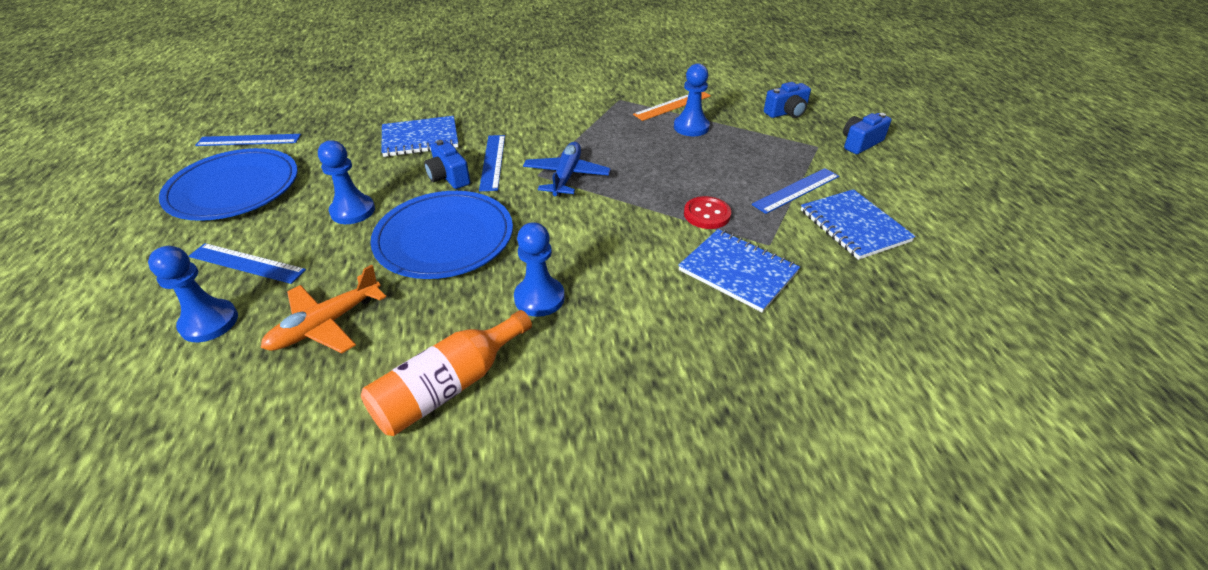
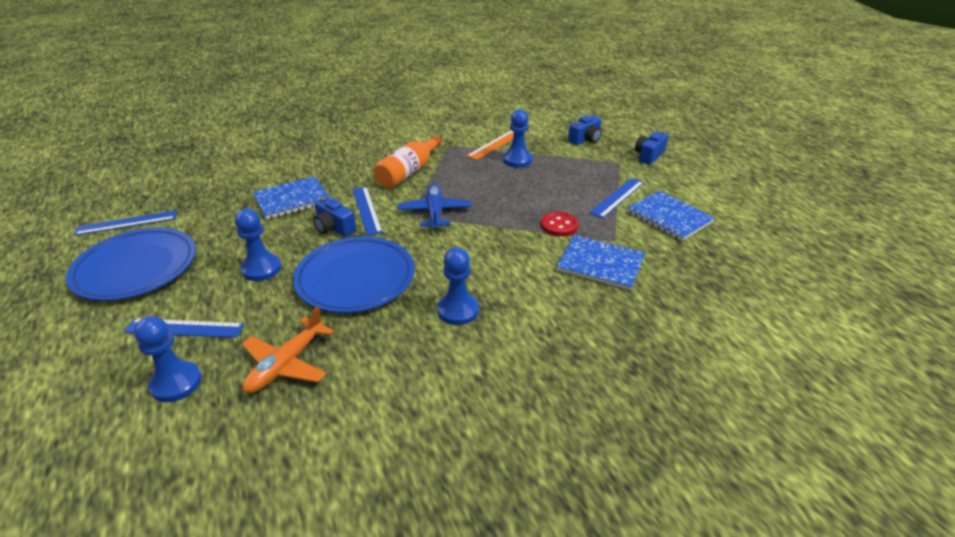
camera: 15 degrees left, 5 degrees down
(449, 386) = (417, 390): orange bottle -> orange bottle (408, 172)

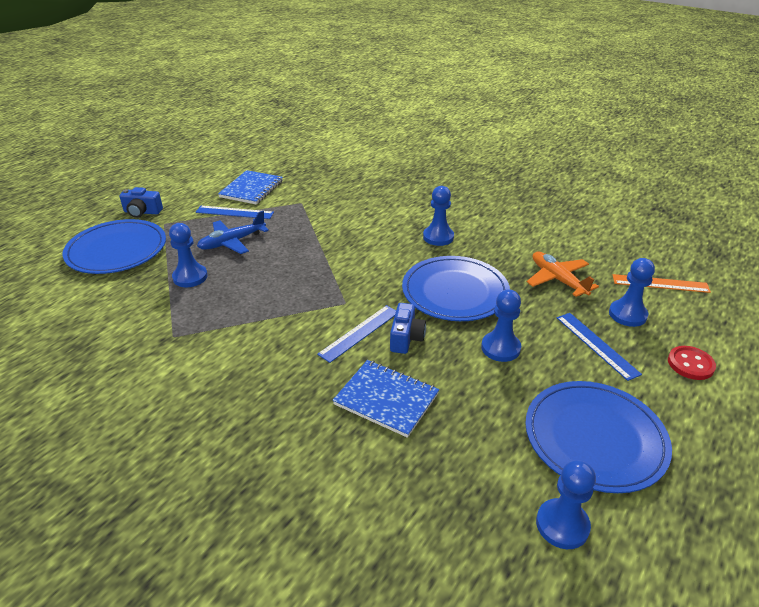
camera: 120 degrees left, 0 degrees up
(127, 223) = (562, 525): blue ruler -> blue pawn
(286, 364) = (557, 279): orange plane -> orange plane turned 120 degrees counterclockwise
(408, 172) = (262, 339): orange bottle -> none
(435, 212) = (329, 290): blue plane -> blue plane (232, 242)
(495, 144) = (156, 303): orange ruler -> orange ruler (660, 283)
(559, 225) = (299, 227): red button -> red button (690, 364)
(585, 139) = (117, 250): blue camera -> blue plate
(600, 264) = (336, 202): blue notebook -> none

